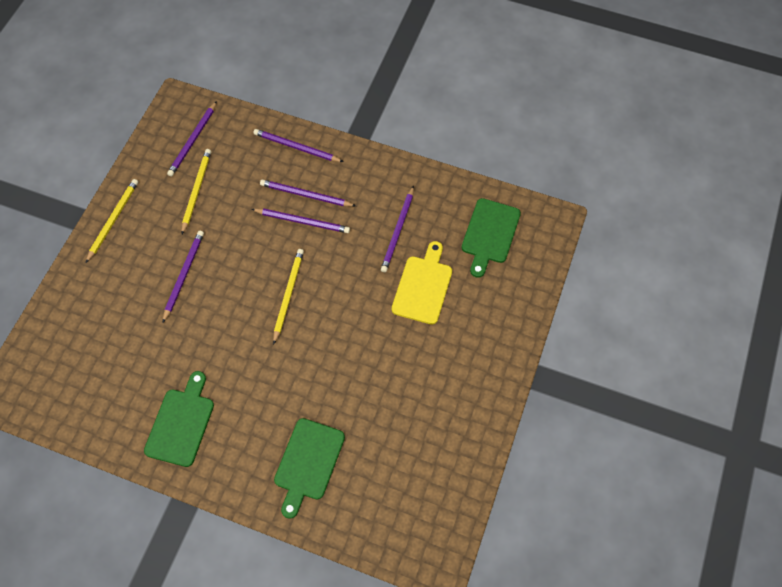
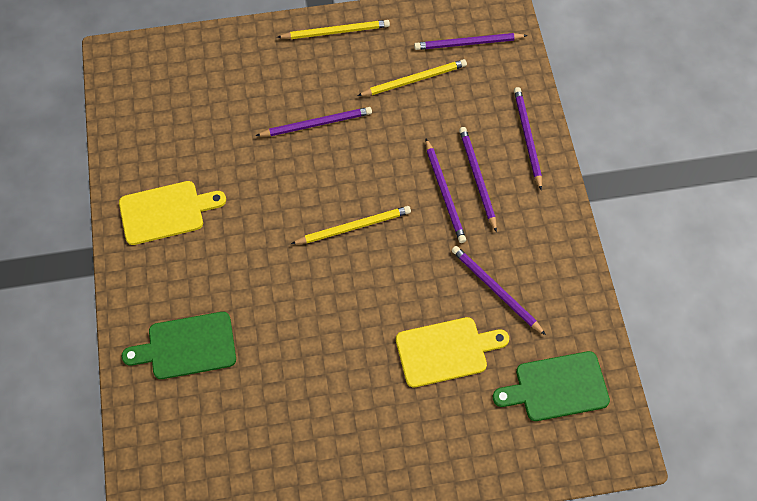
camera: 60 degrees right, 0 degrees up
(181, 423) = (166, 212): green cutting board -> yellow cutting board
(398, 231) = (495, 290): purple pencil -> purple pencil turned 60 degrees clockwise

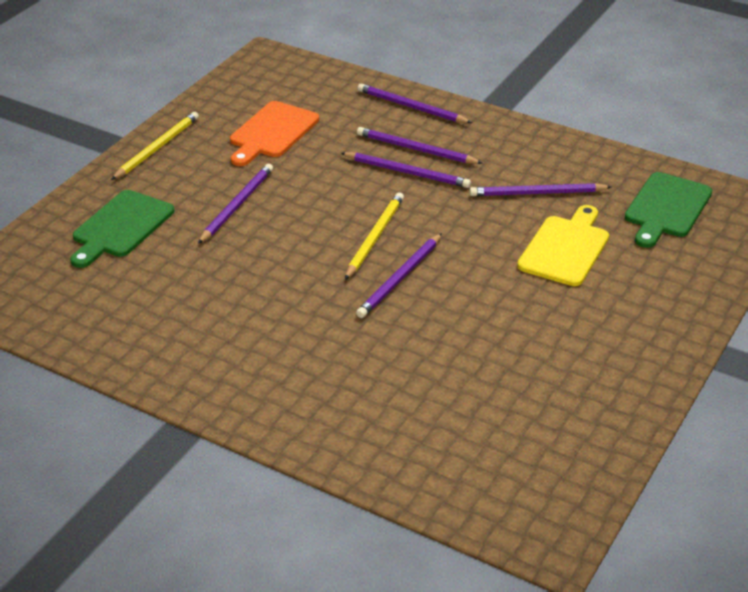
camera: 50 degrees left, 25 degrees down
(166, 212) = (198, 345): yellow cutting board -> none
(187, 346) = (371, 406): green cutting board -> green cutting board (120, 227)
(414, 80) = (272, 132): yellow pencil -> orange cutting board
(467, 43) = (277, 90): purple pencil -> purple pencil (400, 278)

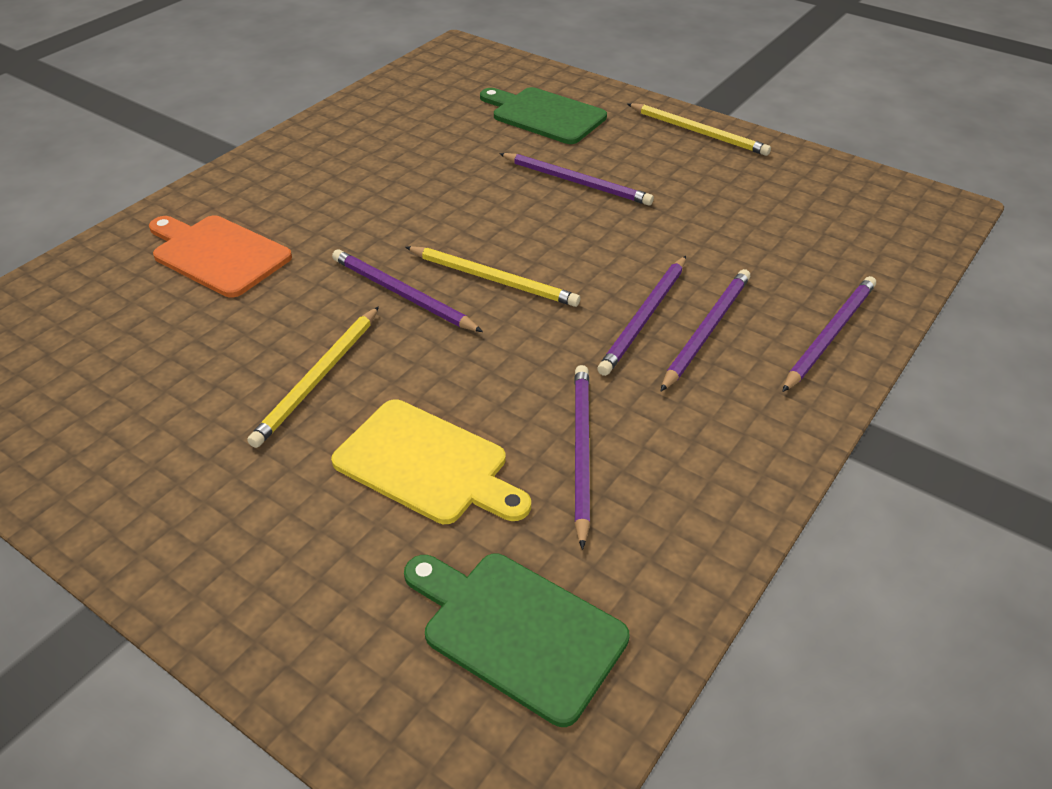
camera: 95 degrees right, 5 degrees up
(272, 132) = (740, 208): orange cutting board -> orange cutting board (217, 254)
(501, 304) = (318, 378): none -> yellow pencil

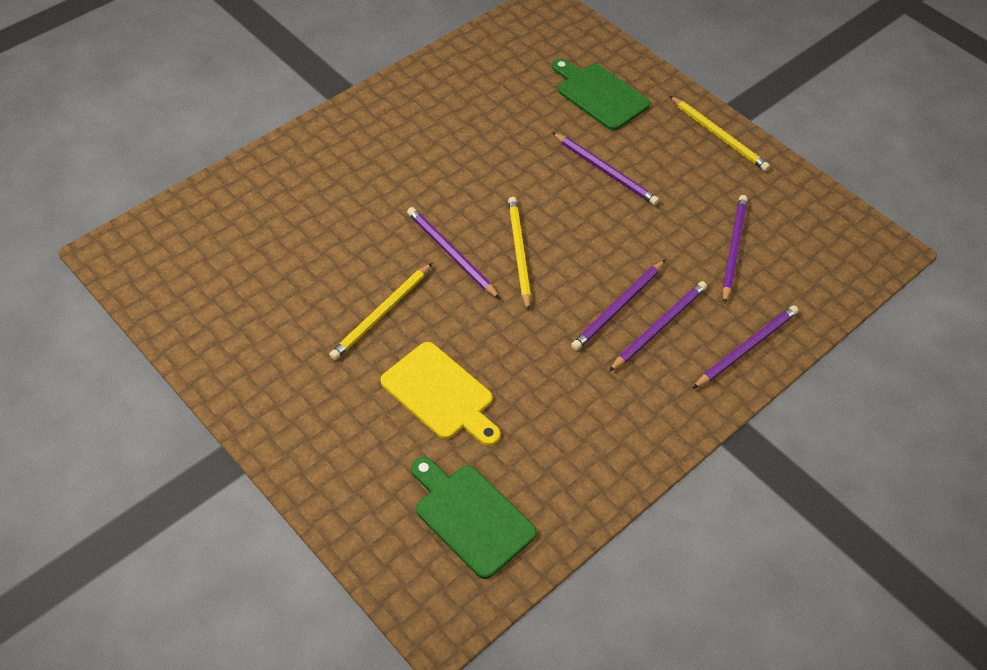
camera: 10 degrees right, 10 degrees up
(217, 254) = (326, 192): orange cutting board -> none
(493, 279) = (519, 253): yellow pencil -> yellow pencil turned 135 degrees counterclockwise
(581, 451) = (543, 405): purple pencil -> purple pencil (733, 248)

